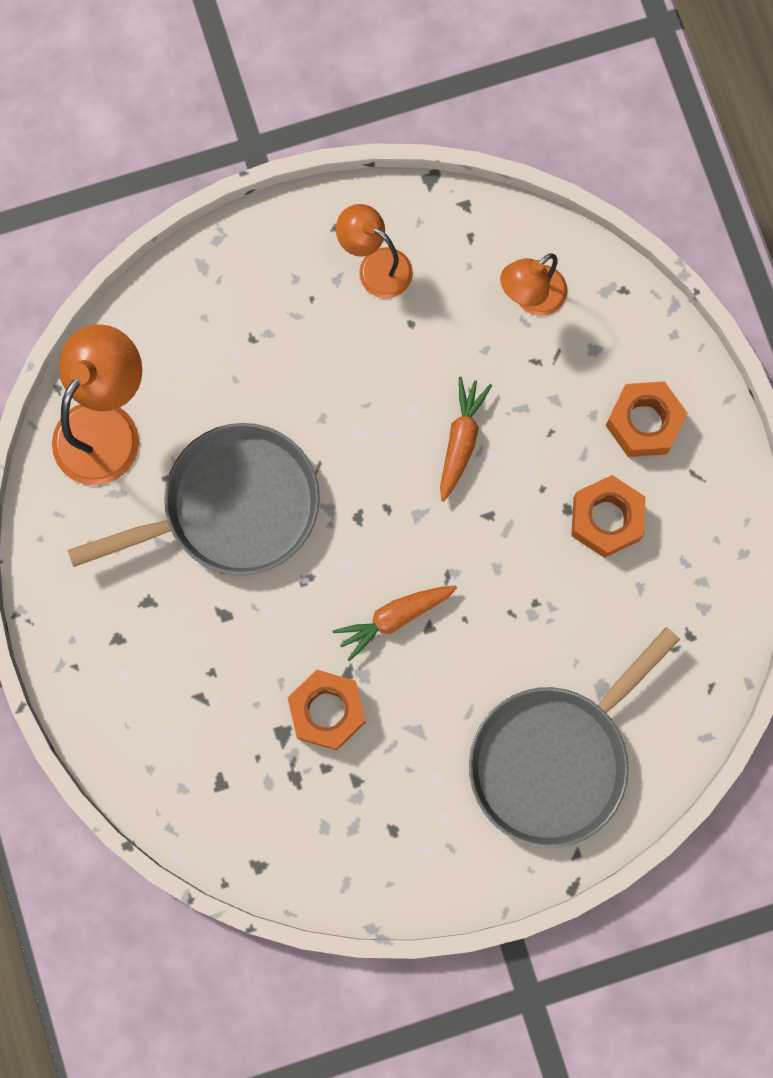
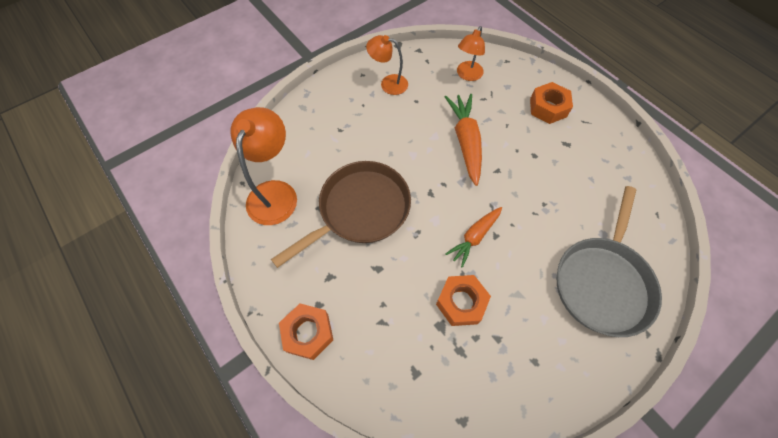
camera: 20 degrees left, 15 degrees down
(232, 507) = (360, 210): grey pan -> brown pan
(461, 440) = (465, 141): orange carrot -> orange carrot, size x1.55
(606, 519) = (556, 153): orange nut -> orange nut (308, 333)

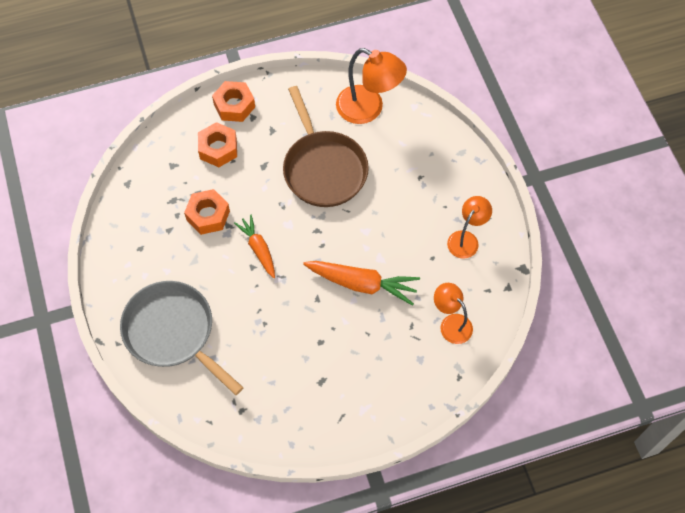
camera: 110 degrees right, 0 degrees up
(548, 108) = (374, 387): orange nut -> orange nut (218, 148)

